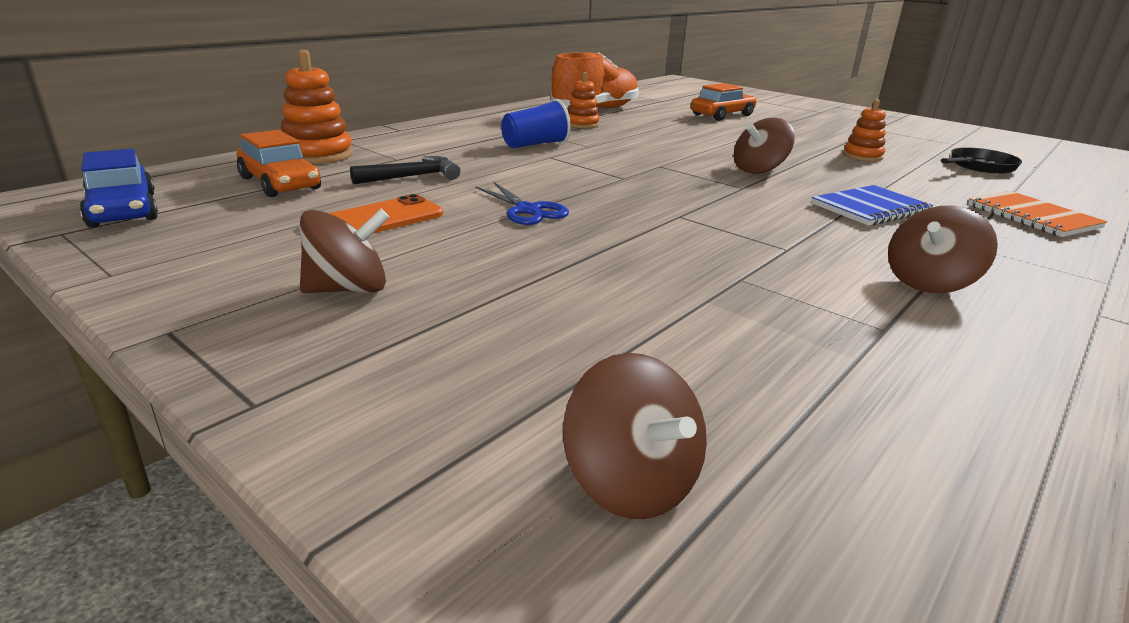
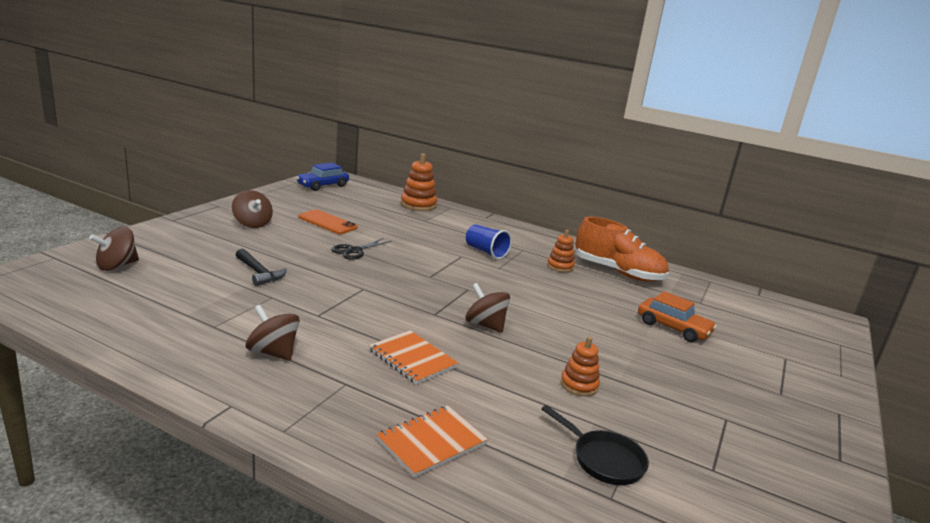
camera: 75 degrees right, 5 degrees down
(280, 183) = (368, 203): orange car -> none
(413, 177) = (395, 225): black hammer -> black hammer (259, 273)
(527, 210) = (354, 251): blue scissors -> black scissors
(870, 208) = (412, 359): blue notebook -> orange notebook

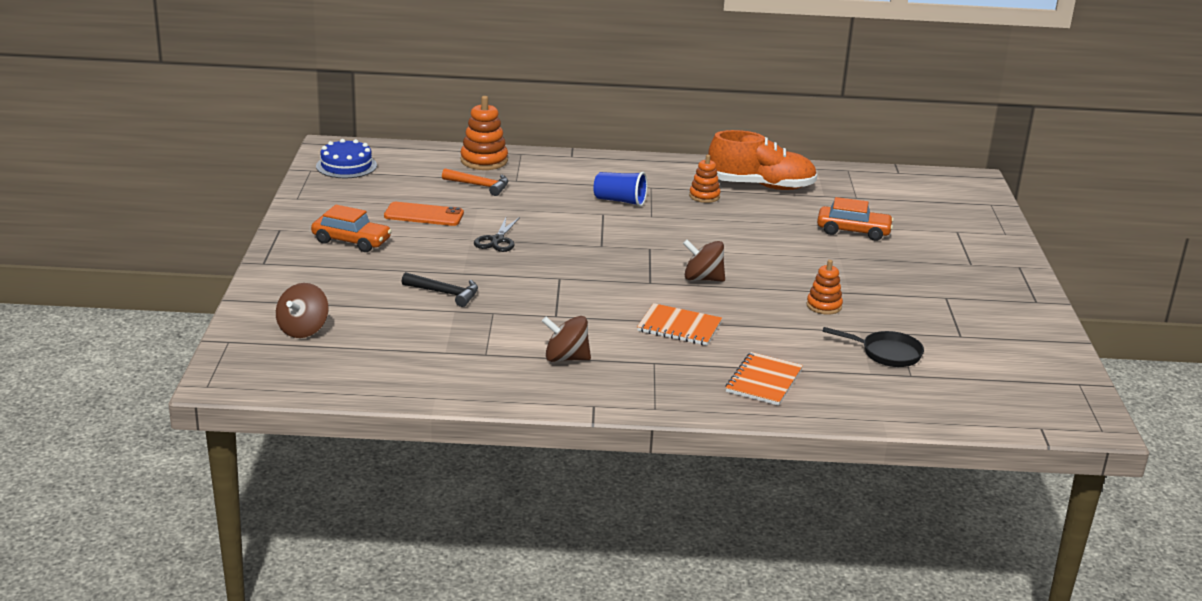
camera: 25 degrees left, 5 degrees up
(252, 224) = (351, 241): brown spinning top -> orange car
(323, 186) = (346, 166): blue car -> blue cake
(394, 217) = (480, 186): none -> orange hammer

